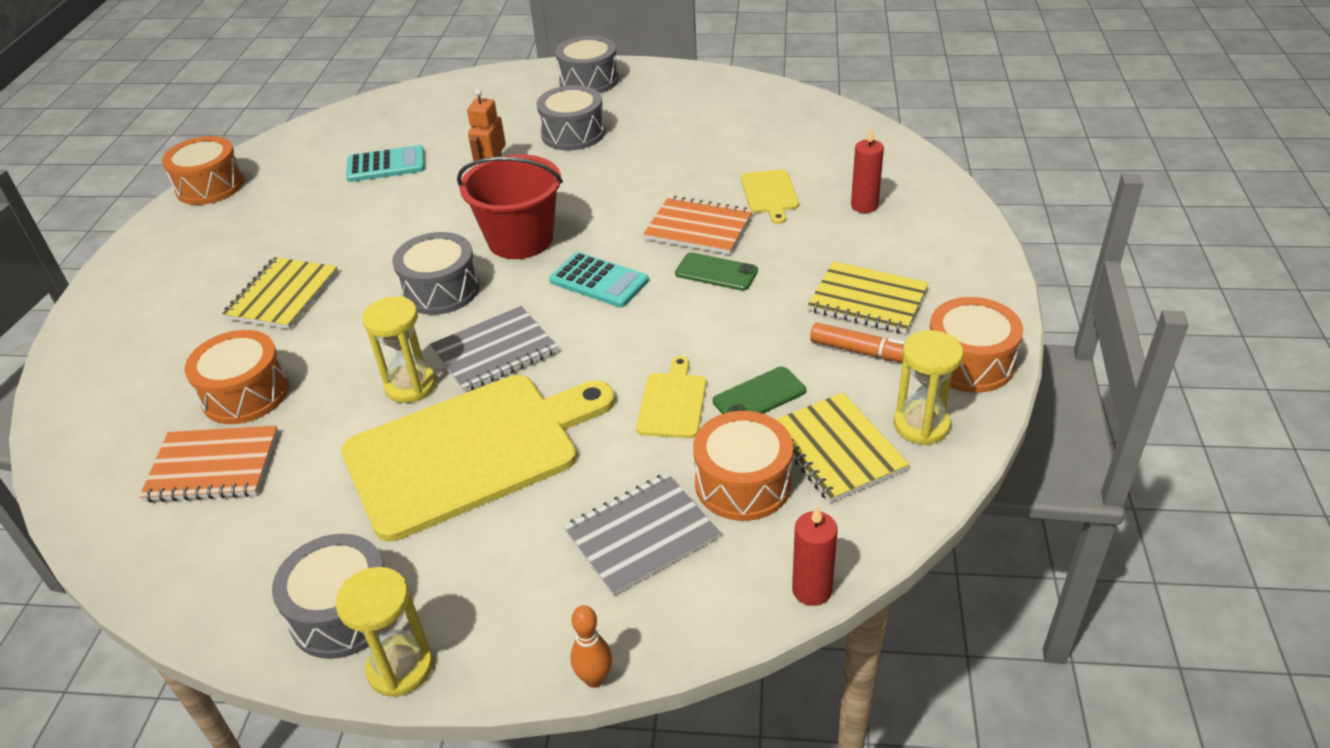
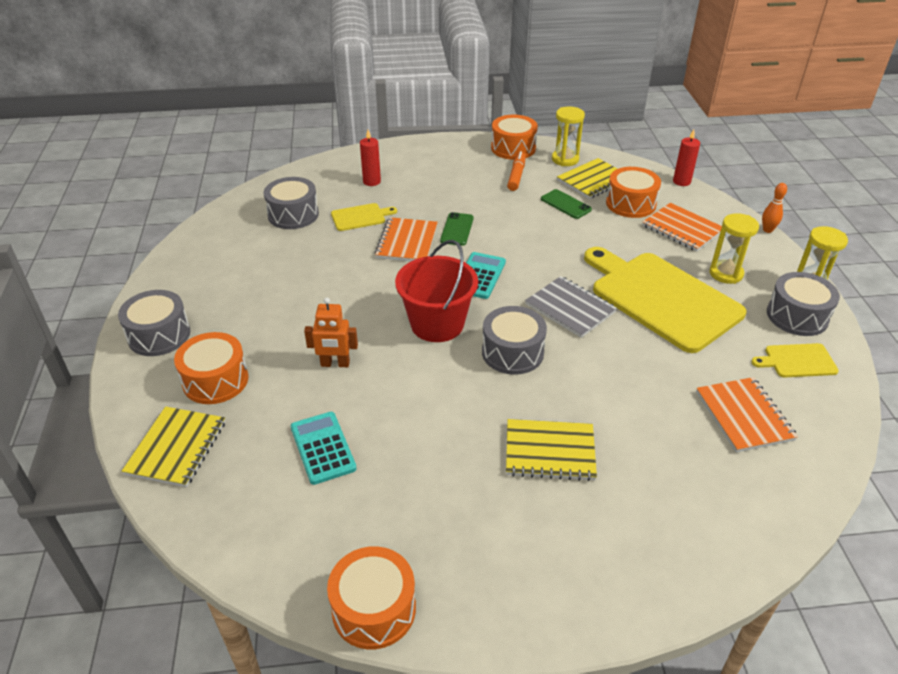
camera: 105 degrees left, 0 degrees up
(245, 394) = (671, 427): orange drum -> orange drum (215, 380)
(410, 386) = (620, 339): yellow hourglass -> yellow hourglass (726, 273)
(573, 133) = (266, 326): grey drum -> grey drum (293, 214)
(641, 535) = (682, 229): grey notebook -> orange notebook
(672, 402) = (584, 231): yellow cutting board -> yellow cutting board (797, 361)
(867, 300) = (470, 177): yellow notebook -> yellow notebook (176, 448)

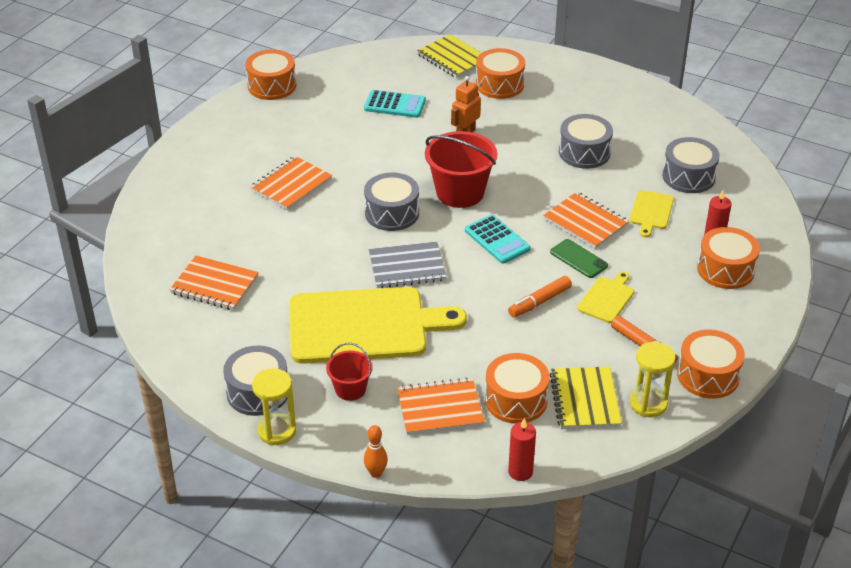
camera: 125 degrees right, 0 degrees up
(159, 335) = (572, 75): grey drum -> grey drum (584, 152)
(398, 169) = (725, 269): none -> orange drum
(526, 229) = (539, 302): none -> orange marker
(550, 451) = (291, 185): yellow notebook -> orange notebook
(565, 204) = (557, 351): green phone -> none
(726, 273) = (350, 389): yellow hourglass -> red bucket
(797, 361) = (220, 352): yellow cutting board -> yellow cutting board (607, 298)

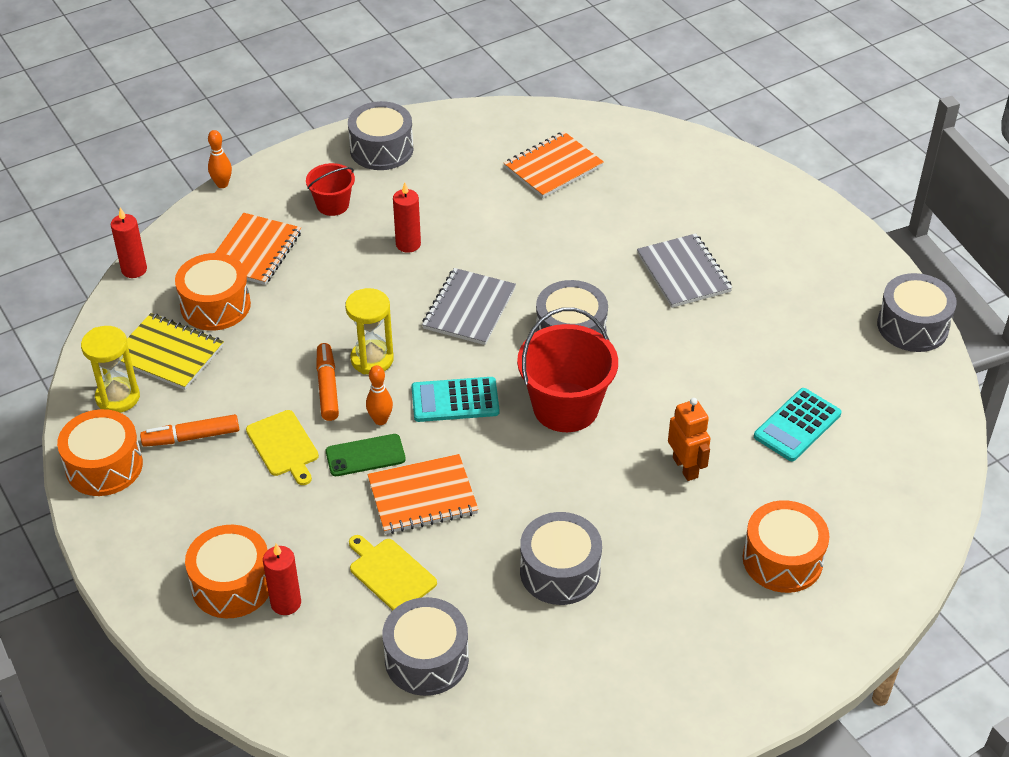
camera: 120 degrees right, 5 degrees up
(272, 86) = (912, 326): orange drum -> grey drum
(277, 431) = (325, 146): yellow hourglass -> yellow hourglass (372, 359)
(291, 185) = (683, 273): orange notebook -> grey notebook
(364, 325) = (408, 244): yellow cutting board -> red candle
(452, 58) = (885, 538): yellow notebook -> none
(544, 265) = (380, 420): none -> orange bowling pin

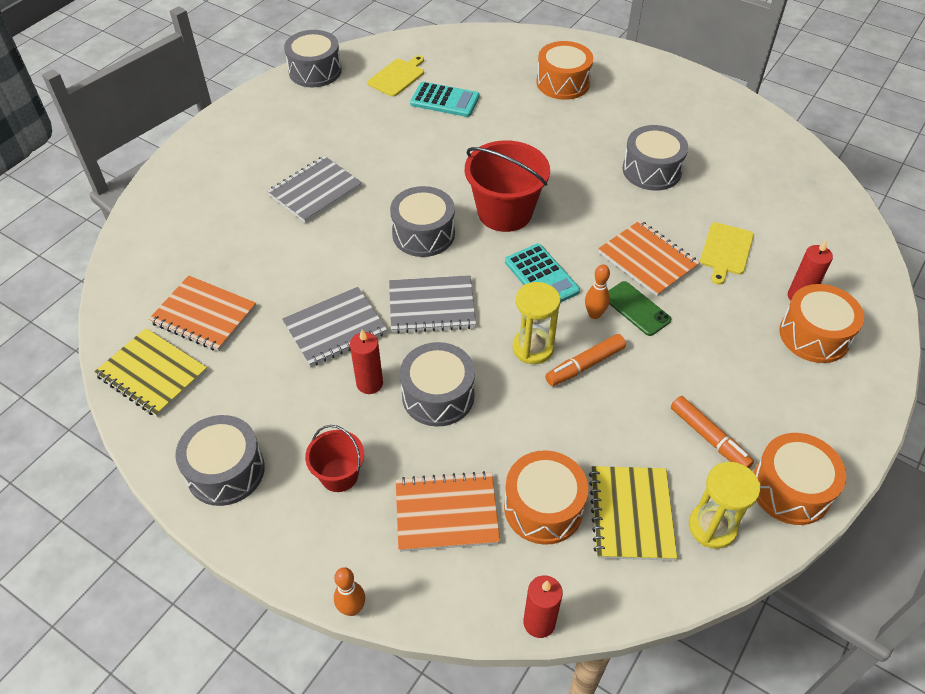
camera: 115 degrees left, 5 degrees up
(284, 446) = (667, 366): yellow cutting board -> yellow cutting board (397, 76)
(426, 659) = (771, 208): grey drum -> grey drum (438, 395)
(485, 240) = (335, 328): none -> grey notebook
(505, 129) = (152, 373): none -> yellow notebook
(685, 467) = (519, 139): orange robot -> none

